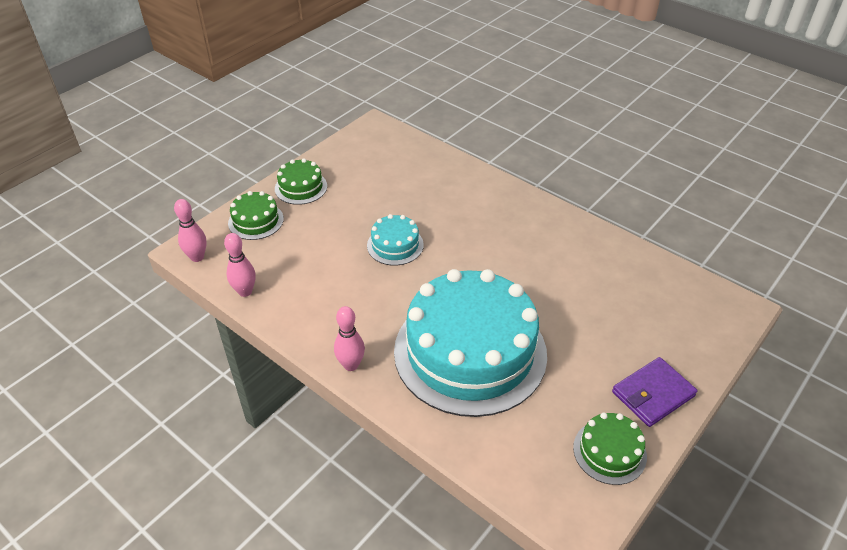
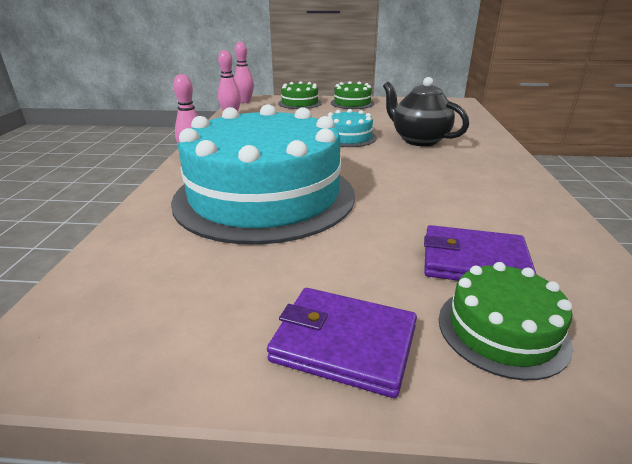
camera: 55 degrees right, 15 degrees down
(442, 211) = (419, 140): none -> black teapot
(609, 451) = (187, 334): green cake -> green cake (502, 330)
(623, 305) = (474, 261): none -> purple wallet

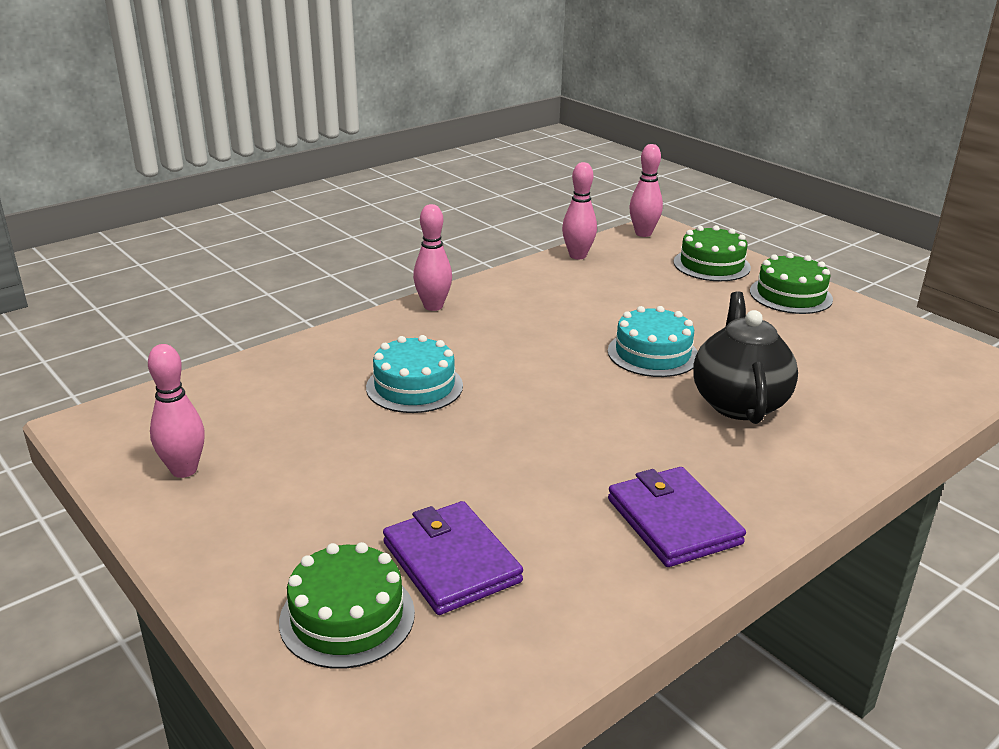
camera: 45 degrees right, 0 degrees up
(196, 328) = (184, 470): none -> pink bowling pin
(264, 196) = (414, 386): turquoise cake -> turquoise cake, size x0.43
(343, 343) = (238, 542): purple wallet -> purple wallet (673, 521)

